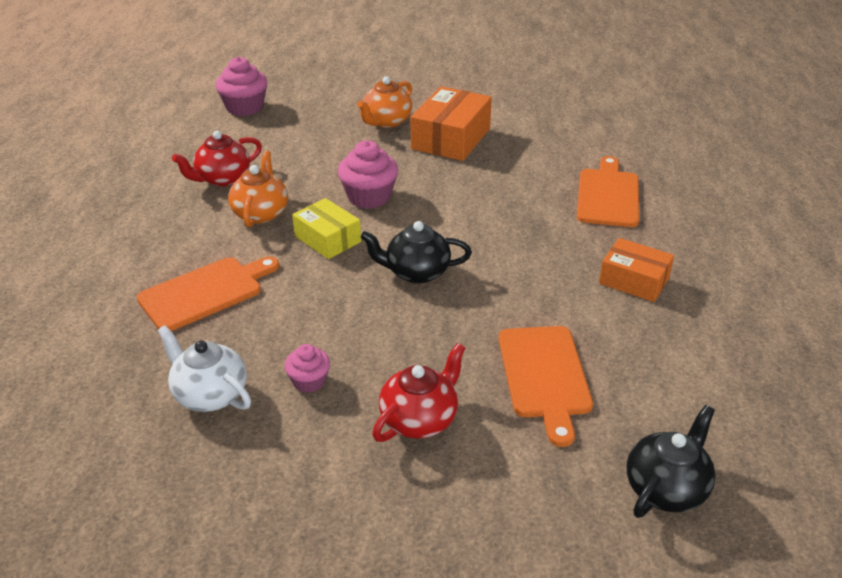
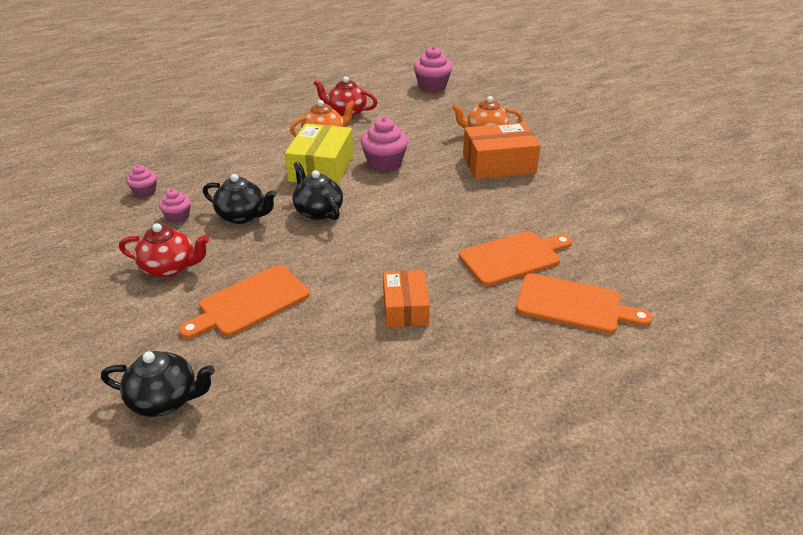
camera: 55 degrees right, 0 degrees up
(205, 292) = (231, 154): orange cutting board -> orange cutting board (574, 305)
(210, 394) = (145, 192): white teapot -> pink cupcake
(327, 239) = (321, 168): yellow box -> yellow box, size x1.57
(366, 329) = (242, 216): none -> black teapot

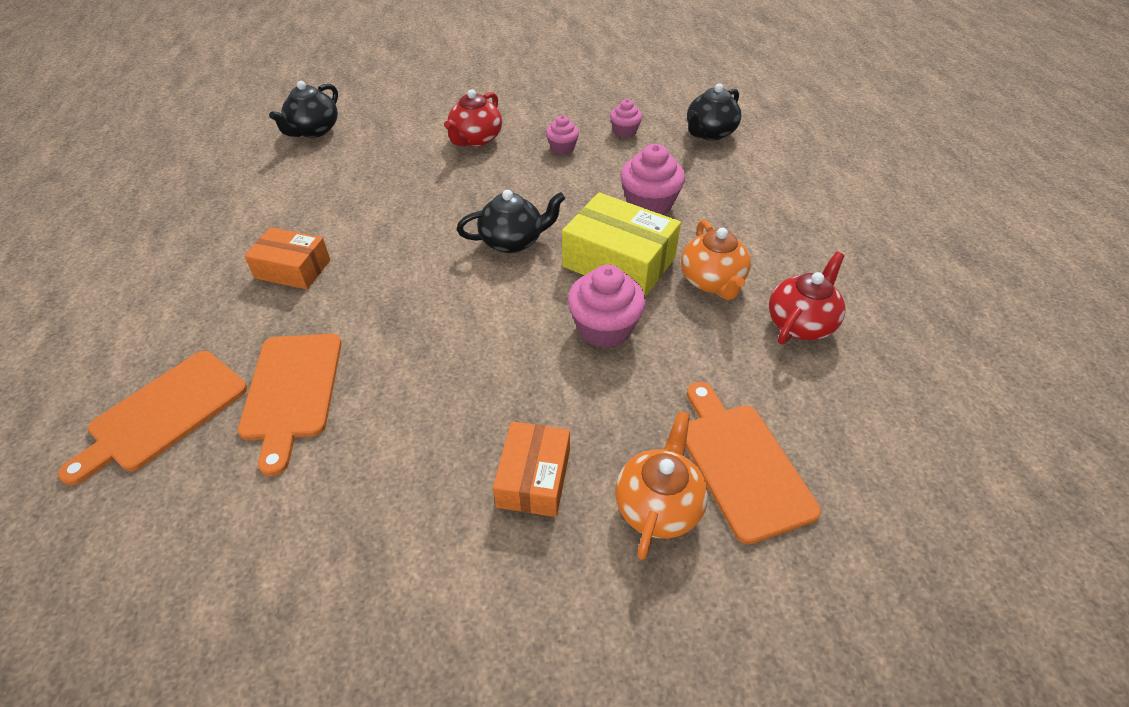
camera: 110 degrees right, 10 degrees up
(242, 216) = (538, 187): black teapot -> black teapot (709, 133)
(250, 302) = (388, 176): orange cutting board -> orange cutting board (742, 464)
(432, 86) = (920, 493): pink cupcake -> pink cupcake (649, 204)
(498, 164) = (534, 478): orange box -> orange box, size x0.64

